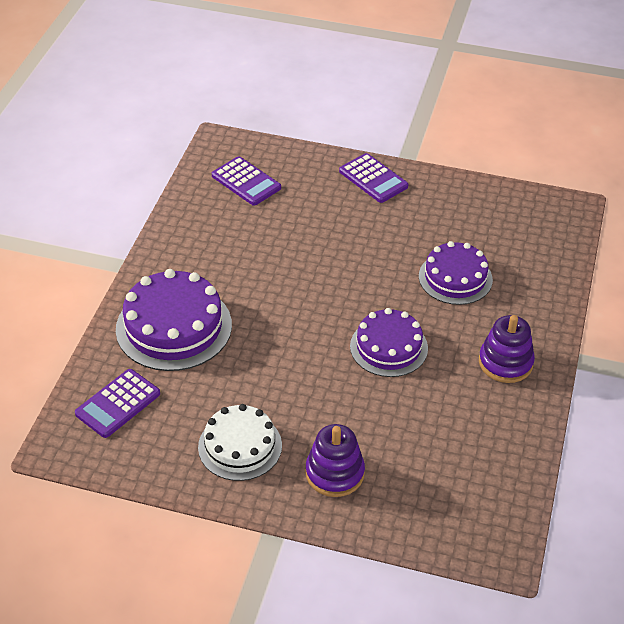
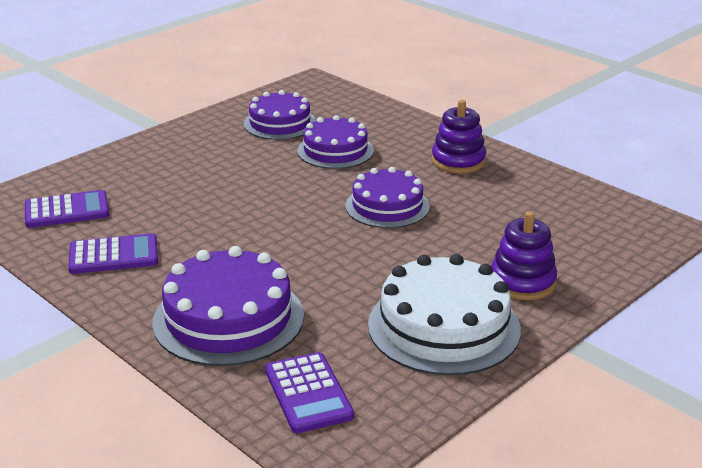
camera: 60 degrees left, 15 degrees down
(240, 446) = (444, 326): white cake -> white cake, size x1.51
(373, 179) = (160, 147): purple calculator -> purple calculator (114, 255)
(473, 224) = (280, 123): none -> purple cake

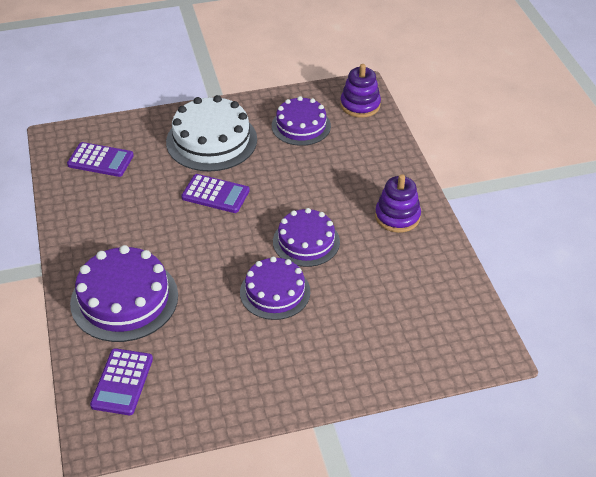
camera: 30 degrees right, 15 degrees up
(114, 255) = (99, 213): purple calculator -> purple calculator (215, 194)
(335, 150) = (317, 170): purple cake -> purple cake (275, 292)
(444, 326) = (248, 368): white cake -> white cake (211, 140)
(522, 282) = (336, 354): purple stacking toy -> purple stacking toy (360, 105)

